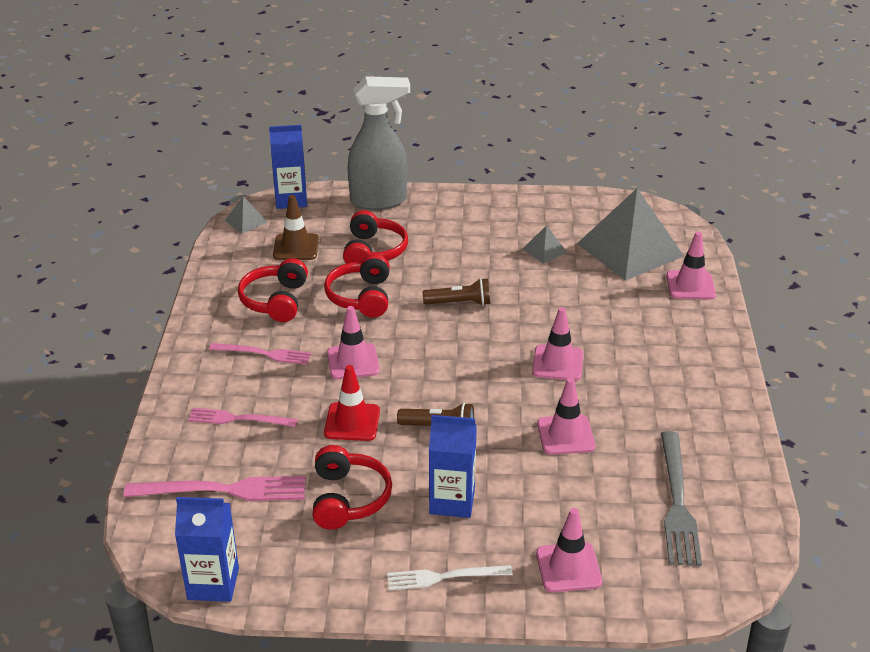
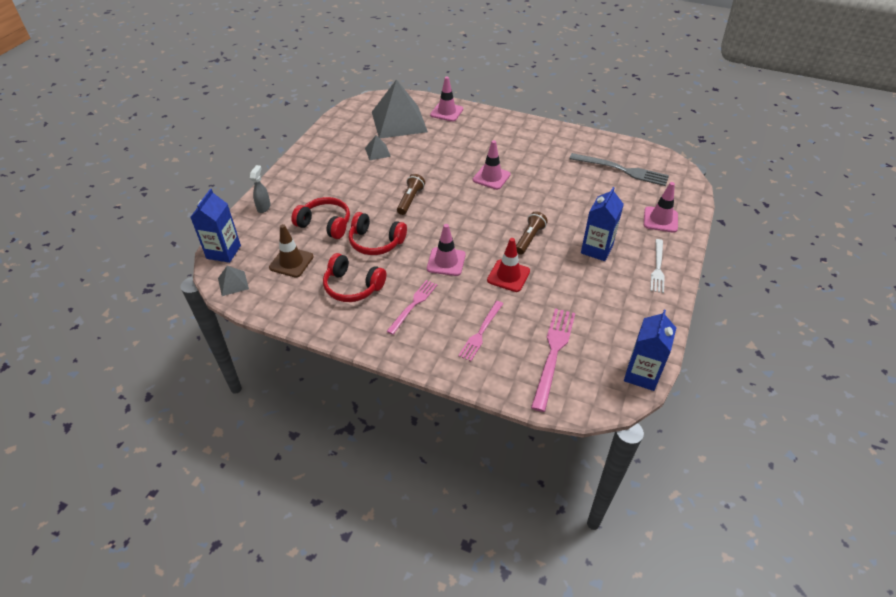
camera: 70 degrees left, 10 degrees up
(348, 498) = (580, 293): red headphones -> none
(379, 201) = (264, 207): grey spray bottle -> grey spray bottle, size x0.43
(566, 435) = (556, 192): pink traffic cone -> none

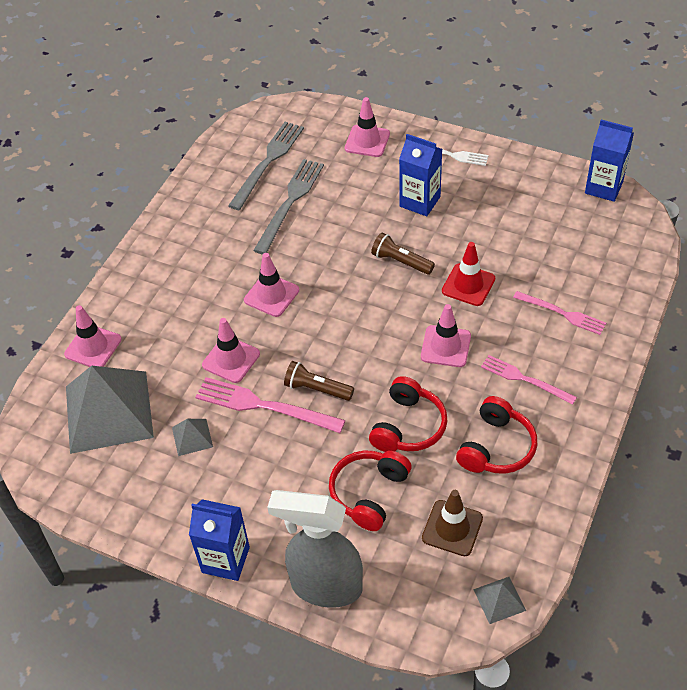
camera: 85 degrees left, 5 degrees up
(223, 252) = (432, 627): blue carton -> blue carton (225, 560)
(264, 207) = (325, 586): grey spray bottle -> grey spray bottle, size x2.32
(436, 163) = (231, 359): none -> pink traffic cone
(553, 354) = (586, 252): pink fork -> pink fork (265, 406)
(581, 182) = (290, 203): none -> grey fork

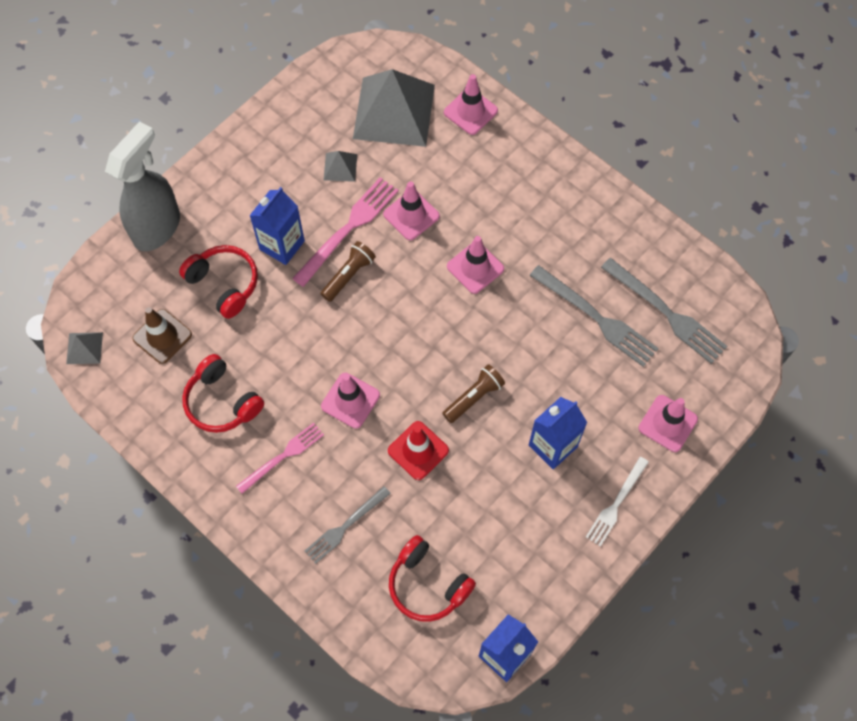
camera: 105 degrees right, 15 degrees up
(225, 560) = (214, 165): blue carton -> blue carton (282, 245)
(408, 426) = (276, 337): red headphones -> red headphones (427, 585)
(562, 313) = (345, 526): pink fork -> grey fork

